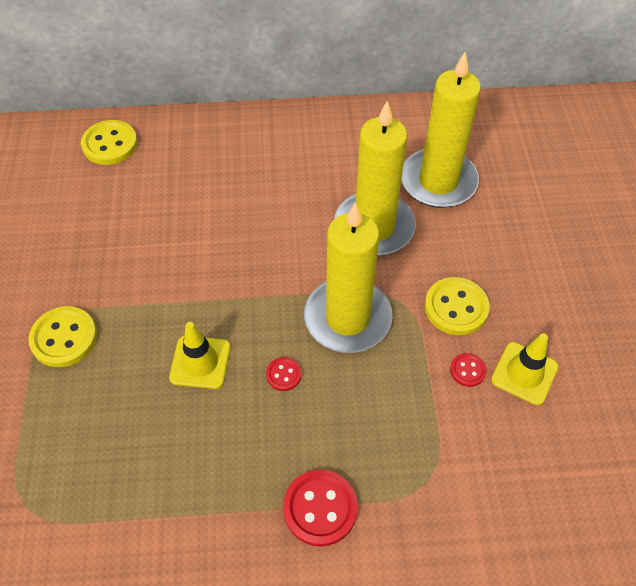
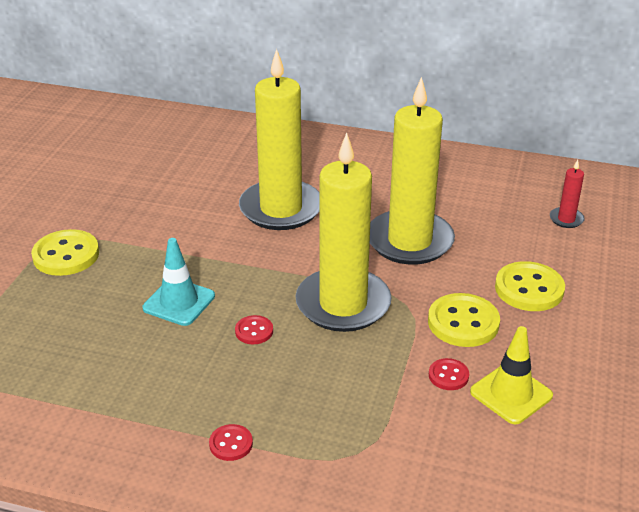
camera: 20 degrees right, 20 degrees down
(110, 144) = (188, 130): yellow button -> yellow button (529, 289)
(200, 362) = (179, 302): yellow traffic cone -> turquoise traffic cone
(320, 508) = (231, 444): red button -> red button, size x0.53
(438, 181) = (497, 221): yellow candle -> yellow candle (281, 209)
(493, 164) = (566, 219): none -> red candle

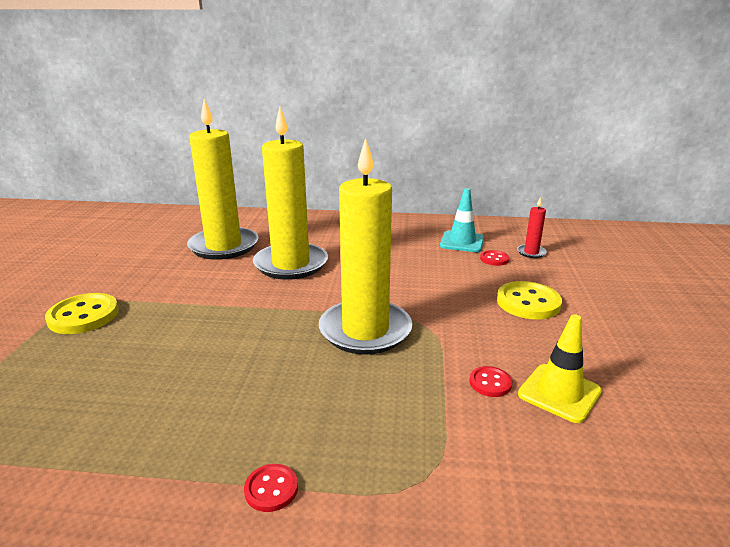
camera: 10 degrees left, 10 degrees down
(179, 302) = (200, 345): turquoise traffic cone -> turquoise traffic cone (462, 242)
(254, 331) = (281, 363): red button -> red button (494, 259)
(409, 241) = (410, 277): yellow candle -> yellow candle (224, 246)
(463, 322) = (483, 334): yellow button -> none

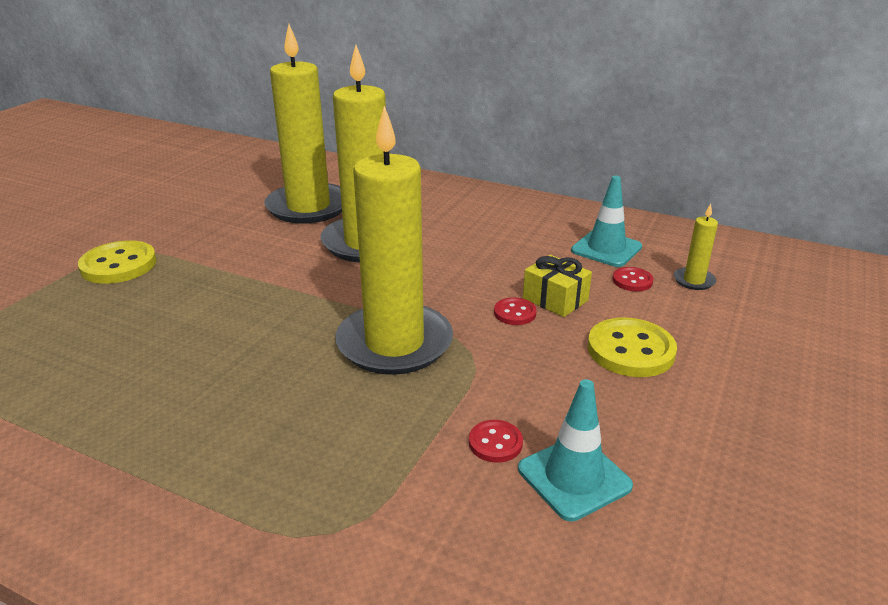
camera: 20 degrees right, 5 degrees up
(271, 489) = (174, 495): red button -> red button (515, 313)
(454, 279) = (555, 299): none -> yellow gift
(531, 252) = (694, 281): red candle -> yellow candle
(559, 393) = (574, 477): yellow traffic cone -> turquoise traffic cone

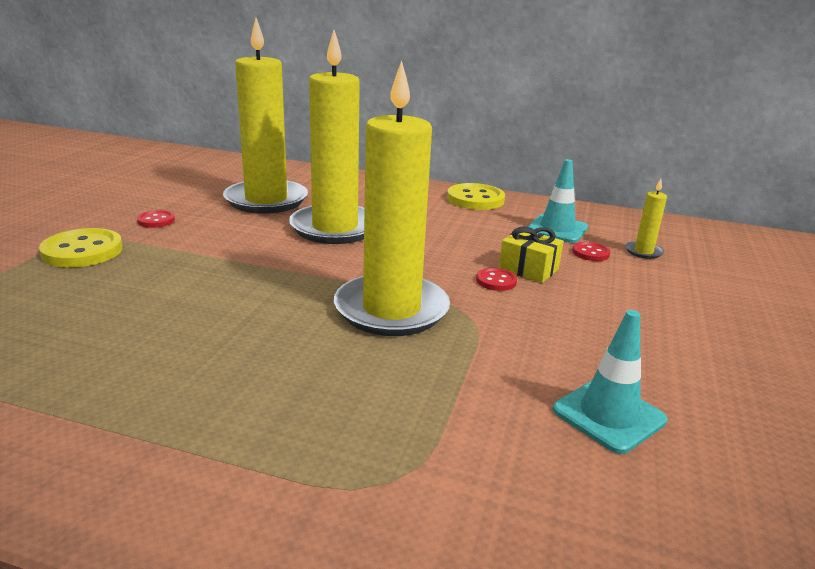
camera: 10 degrees left, 5 degrees down
(495, 443) = (522, 390): red button -> red button (156, 220)
(630, 350) = (613, 307): yellow button -> yellow button (475, 199)

